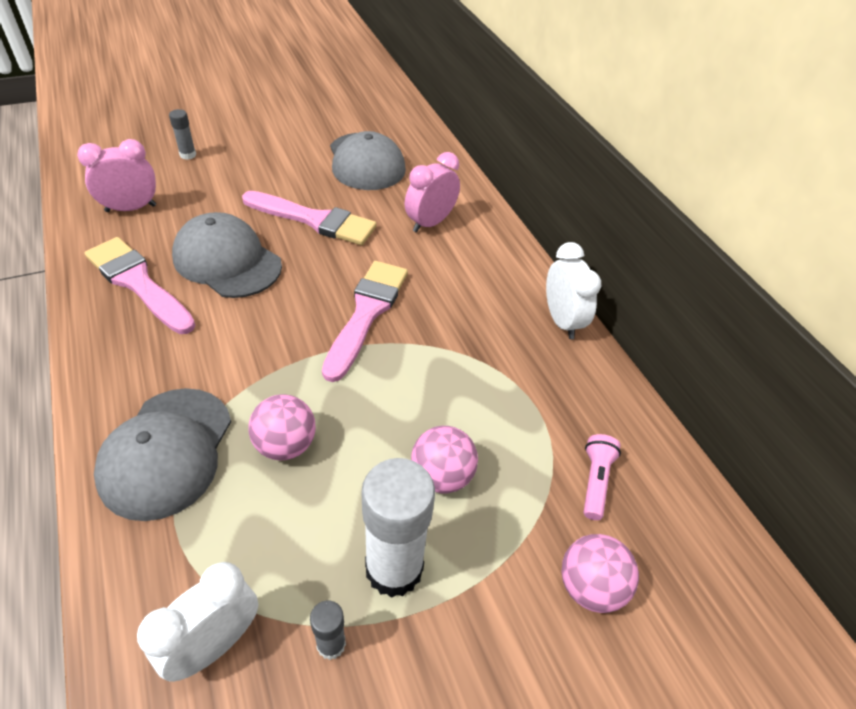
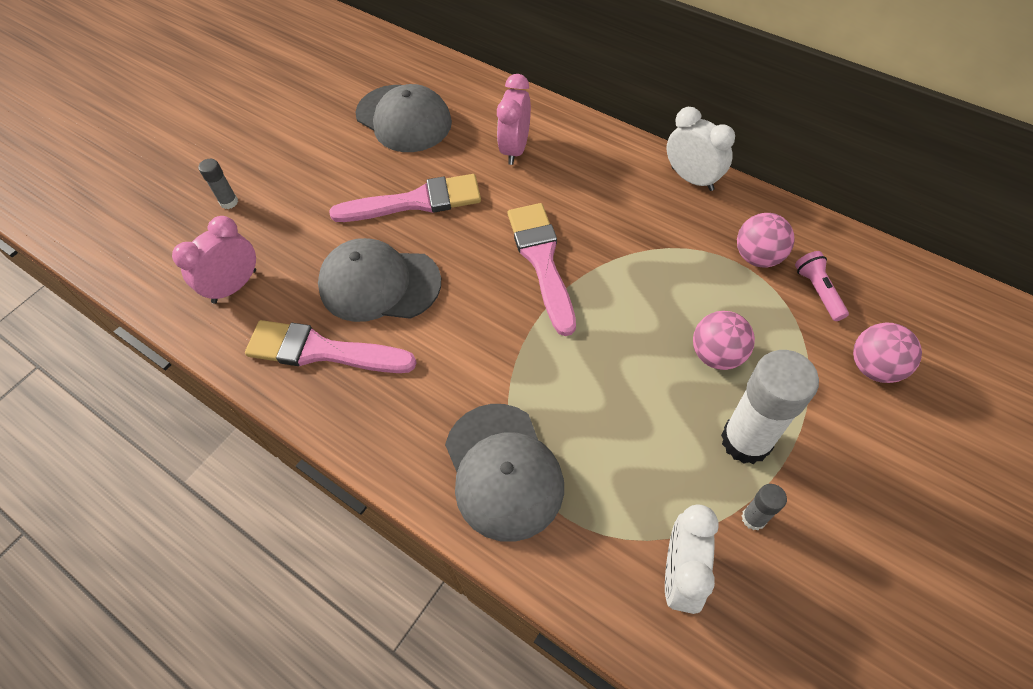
camera: 25 degrees left, 10 degrees up
(285, 445) = (586, 405): pink ball -> pink ball (758, 257)

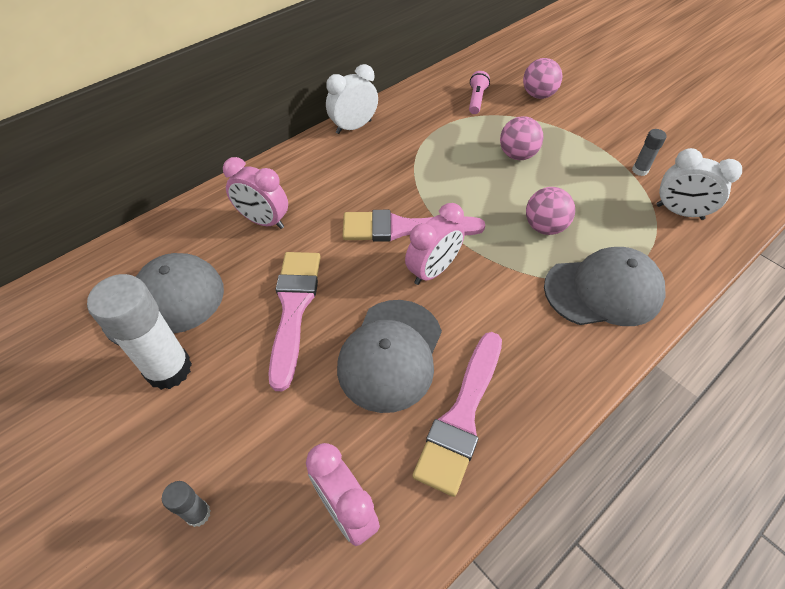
camera: 80 degrees left, 5 degrees down
(488, 298) = (433, 271): none -> pink clock
(746, 441) = (585, 159): white glue stick -> white glue stick (169, 369)
(758, 257) = (439, 116): pink ball -> pink ball (544, 227)
(817, 291) = (476, 99): pink flashlight -> pink flashlight turned 105 degrees clockwise

